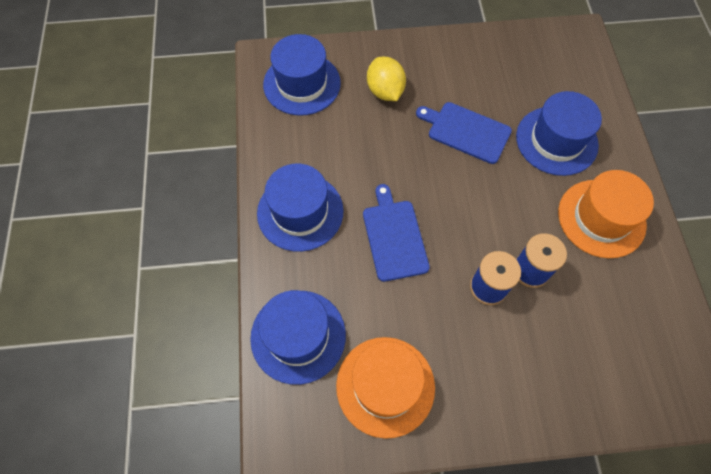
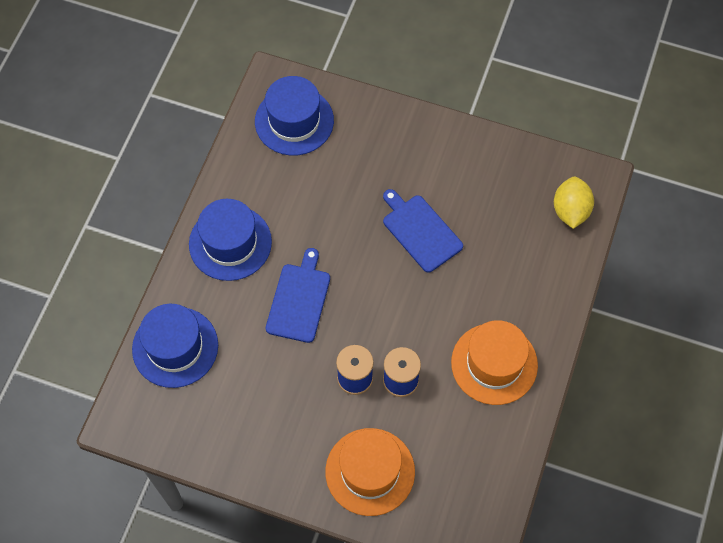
camera: 25 degrees right, 0 degrees up
(385, 91) = (367, 160): yellow lemon -> yellow lemon (570, 211)
(385, 386) = (224, 417): orange hat -> orange hat (370, 471)
(556, 140) = (500, 275): blue hat -> none

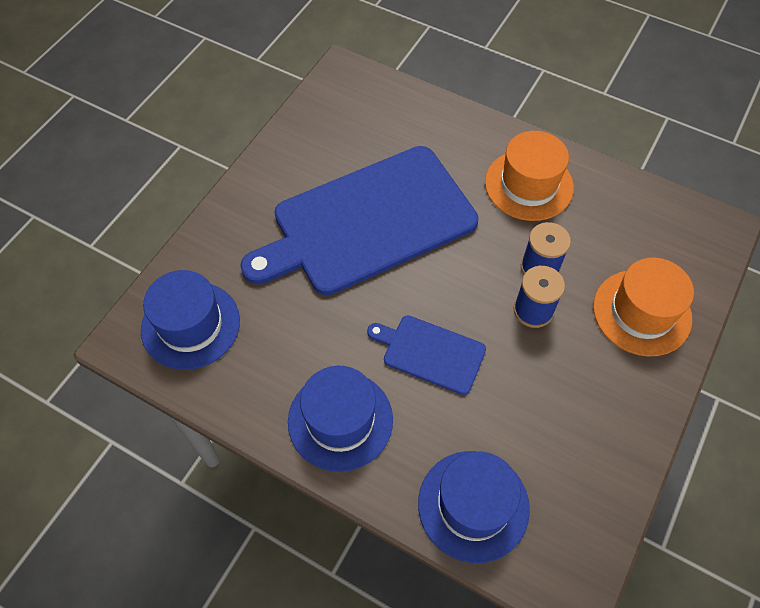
camera: 80 degrees left, 5 degrees down
(420, 231) = (367, 222): blue cutting board -> blue cutting board, size x2.18
(570, 211) = (373, 96): yellow lemon -> none

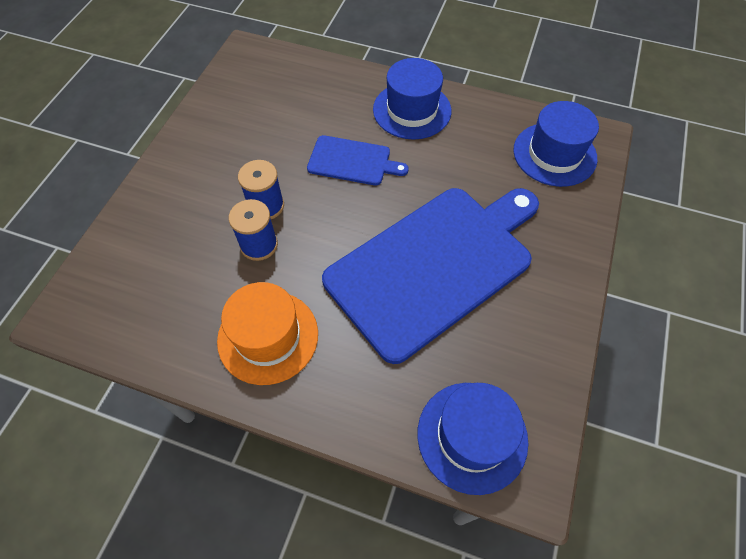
camera: 170 degrees right, 0 degrees up
(473, 505) = (309, 78): blue hat -> blue hat (472, 436)
(642, 312) = (167, 218): orange hat -> none

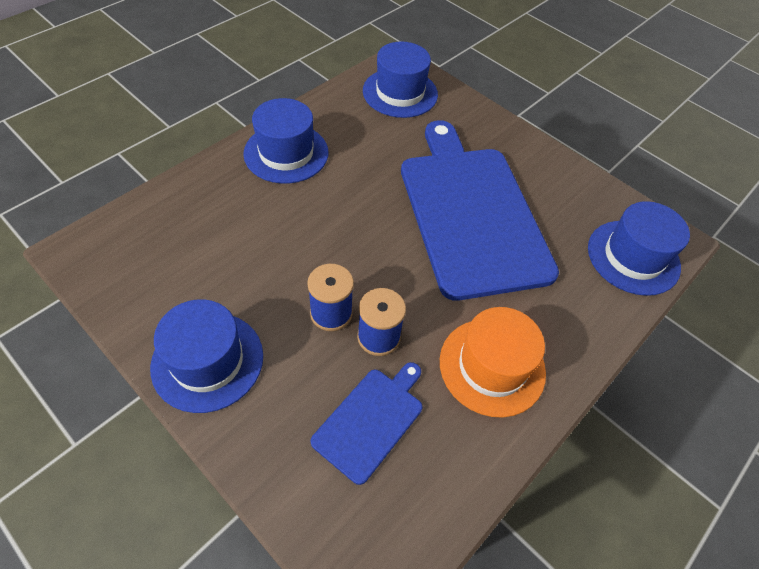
camera: 70 degrees left, 5 degrees down
(193, 155) = (207, 361): none -> blue hat
(352, 161) = (319, 221): blue cutting board -> blue cutting board (371, 420)

